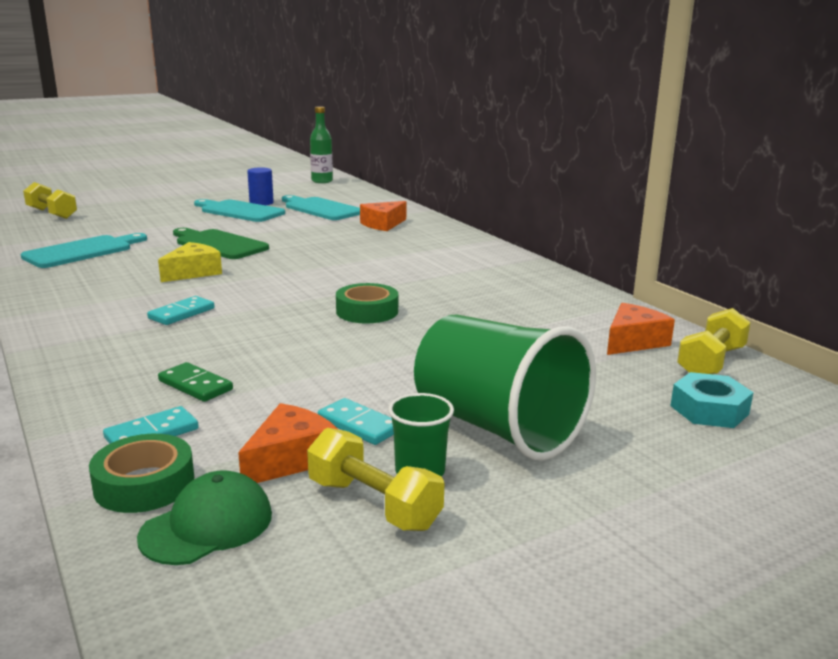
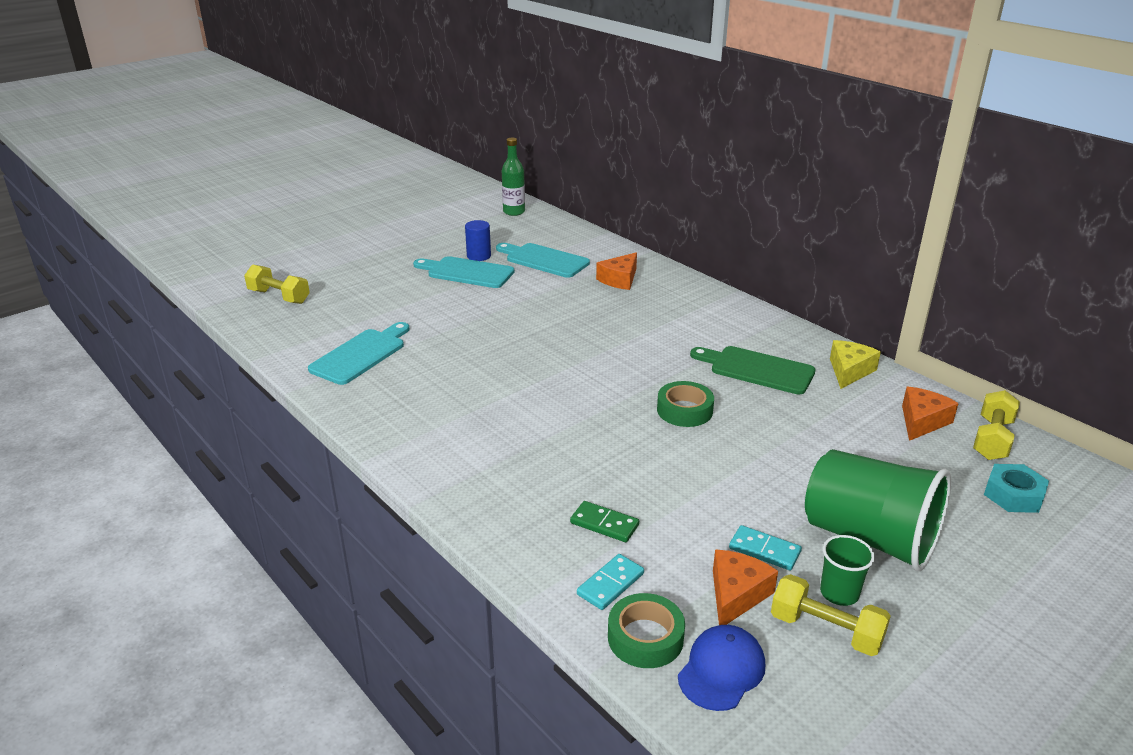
camera: 10 degrees left, 10 degrees up
(182, 313) = (525, 434): turquoise domino -> none
(193, 272) = (492, 374): yellow cheese -> yellow cheese (849, 371)
(207, 525) = (721, 670): green cap -> blue cap
(219, 244) = (485, 328): green cutting board -> green cutting board (757, 370)

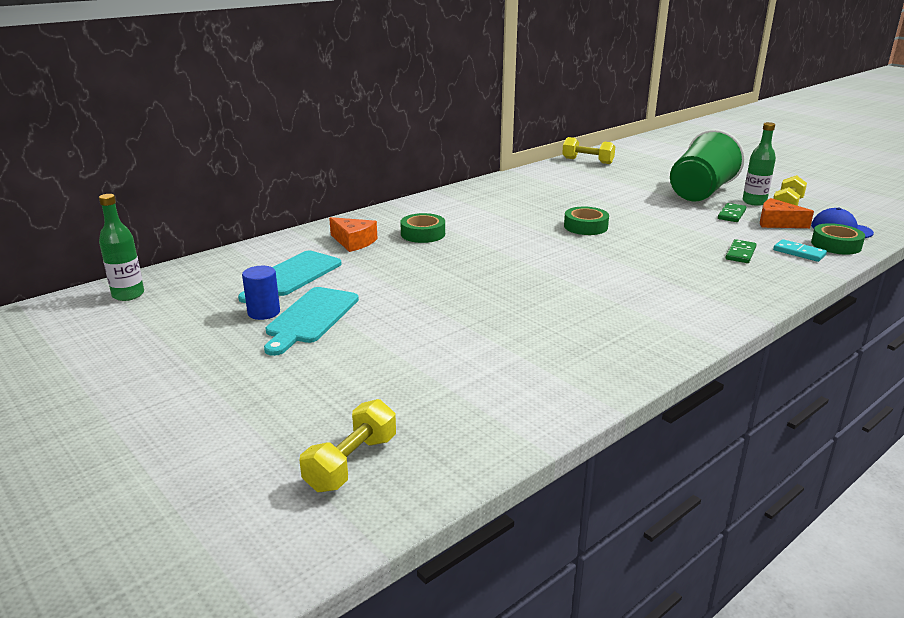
camera: 90 degrees left, 5 degrees down
(360, 355) = (524, 371): turquoise cutting board -> none
(645, 311) = (423, 234): none -> green tape
(757, 370) = (520, 204): green cutting board -> none
(764, 550) = (731, 214): turquoise domino -> green domino
(839, 593) = (754, 202): green cup -> green bottle
(849, 371) = (517, 181): yellow cheese -> none
(922, 421) = (574, 172): orange cheese -> none
(1013, 495) = (640, 163): turquoise nut -> none

